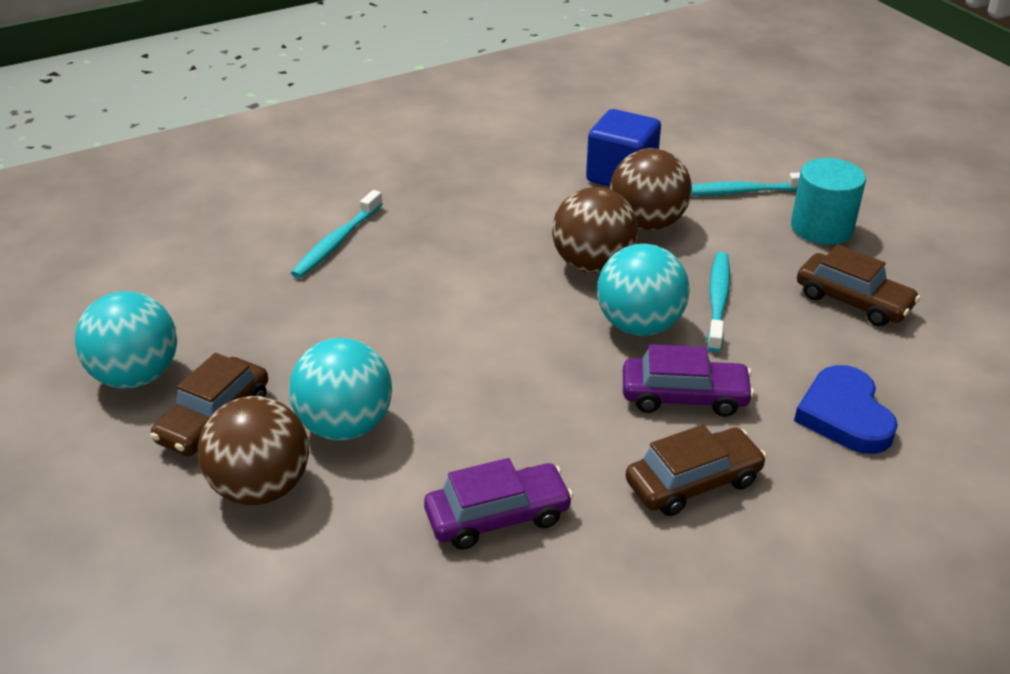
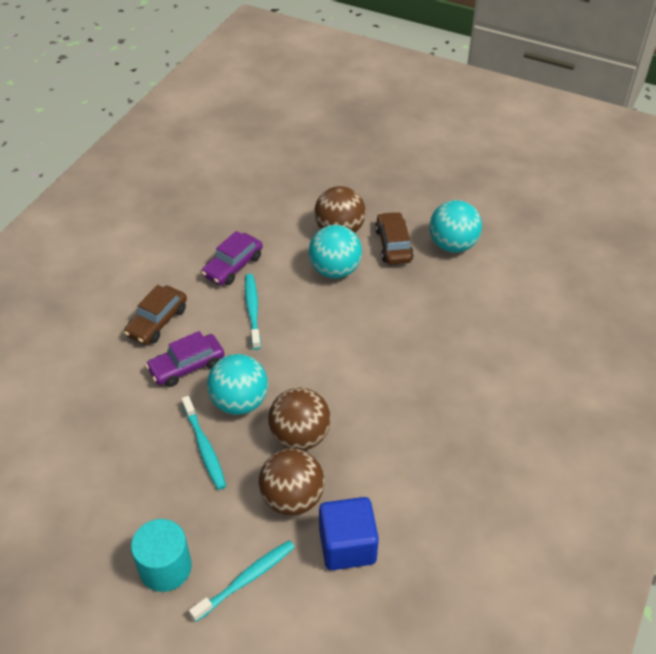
camera: 145 degrees right, 10 degrees up
(336, 242) = (464, 369): turquoise toothbrush -> turquoise toothbrush (252, 310)
(844, 415) = (96, 398): blue heart -> none
(853, 301) = (117, 495): brown car -> none

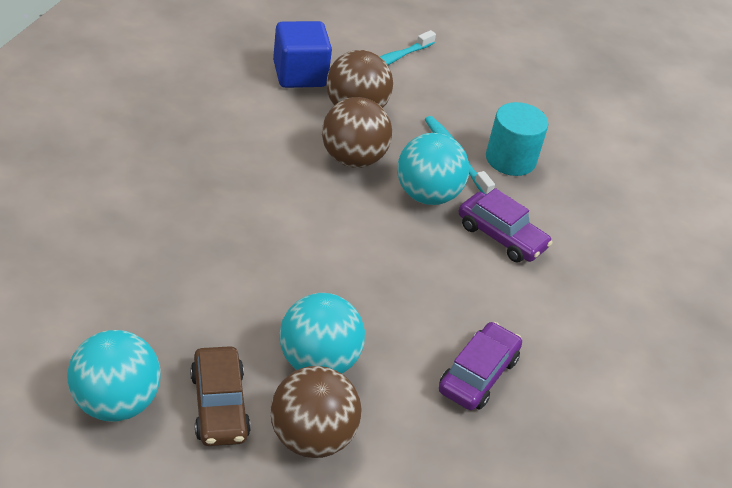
camera: 170 degrees right, 5 degrees down
(157, 321) = (559, 293): brown car -> none
(165, 567) = (464, 73): turquoise cylinder -> turquoise cylinder (510, 159)
(187, 366) = (501, 236): purple car -> purple car turned 75 degrees clockwise
(252, 310) = (434, 303): turquoise toothbrush -> none

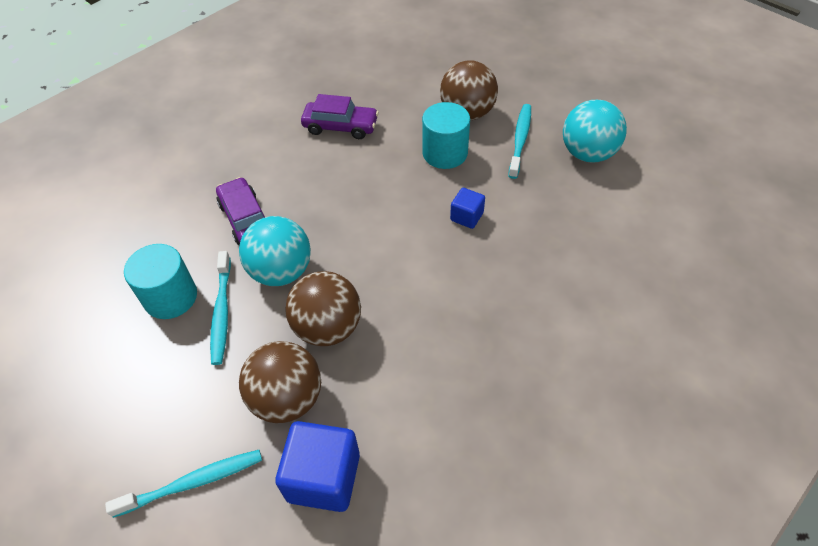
camera: 150 degrees left, 10 degrees up
(219, 405) = (520, 140): brown car -> turquoise toothbrush
(259, 282) = (466, 217): none -> blue cube
(318, 362) = (445, 153): turquoise ball -> turquoise cylinder
(478, 375) = (340, 126): purple car -> purple car turned 135 degrees counterclockwise

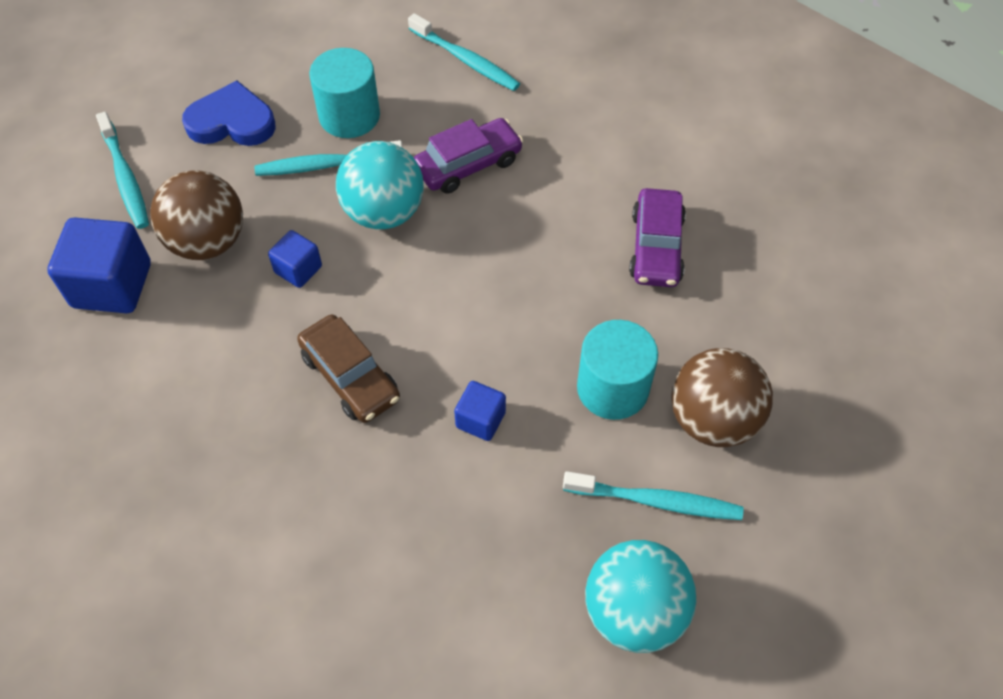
camera: 85 degrees right, 5 degrees up
(135, 219) = (465, 60): none -> turquoise toothbrush
(147, 390) = (232, 121): none -> blue heart
(328, 327) = (298, 269): brown ball -> blue cube
(430, 289) = (350, 377): none -> brown car

